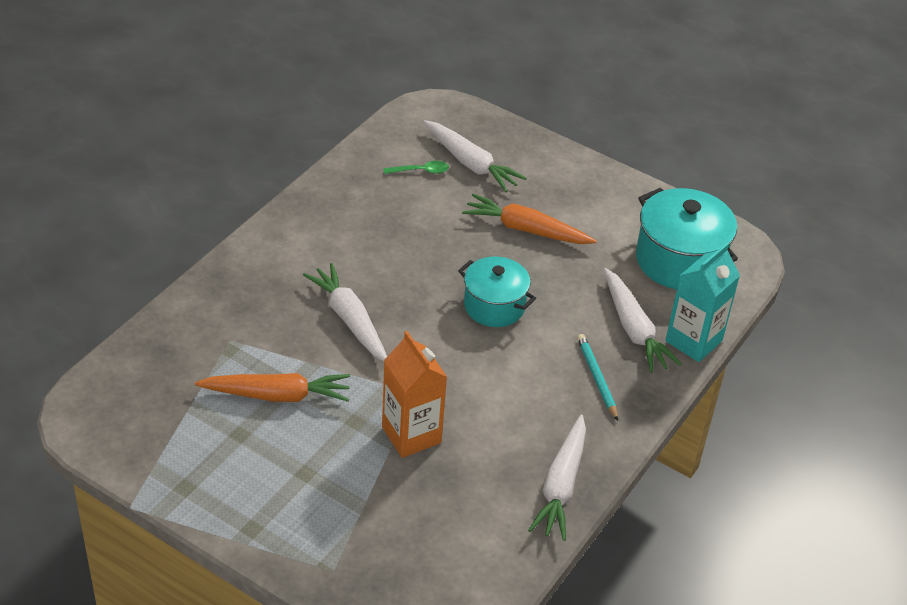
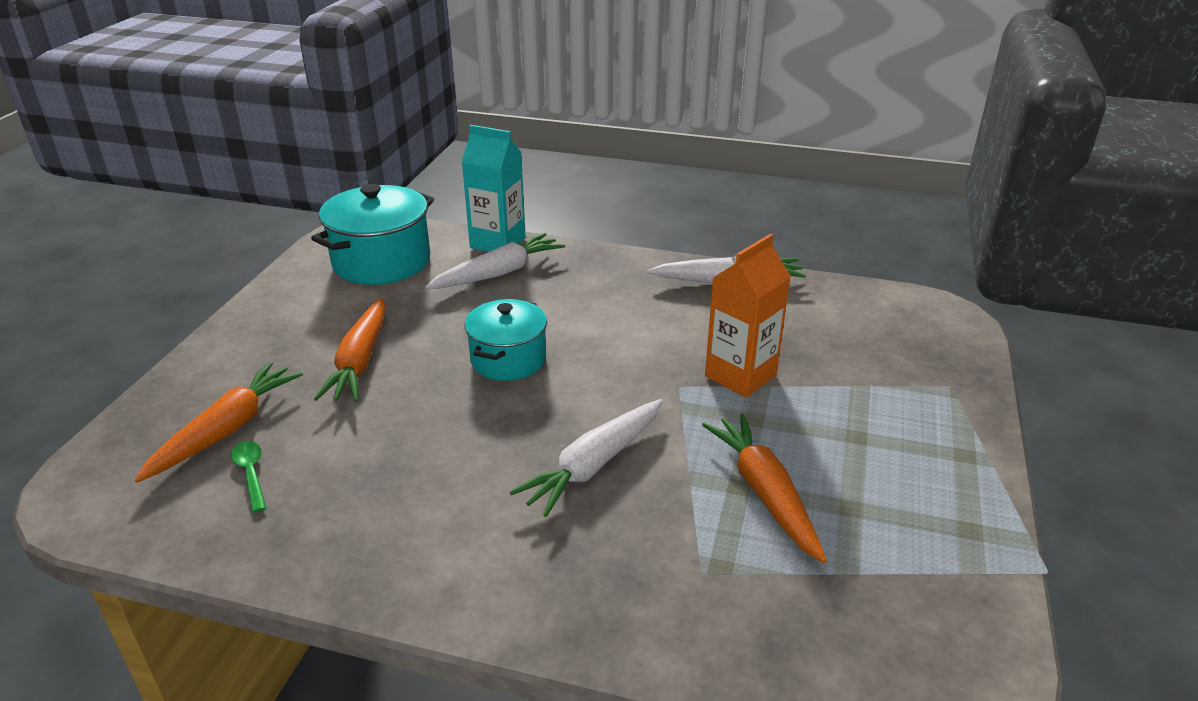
camera: 105 degrees left, 10 degrees down
(471, 163) = (226, 430): white carrot -> orange carrot
(596, 378) = (579, 283): turquoise pencil -> none

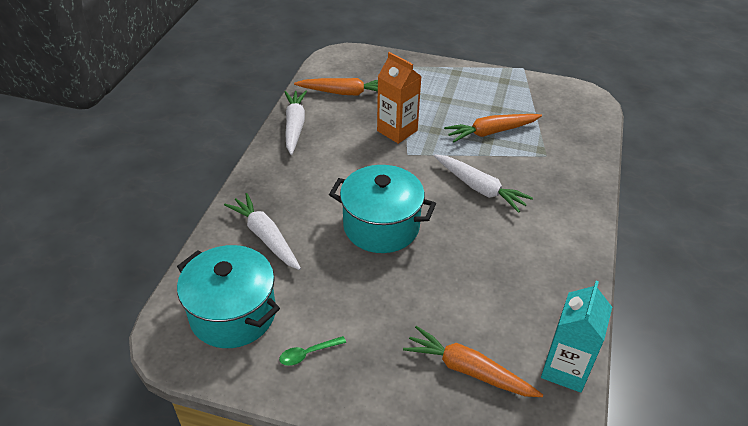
camera: 90 degrees left, 10 degrees up
(251, 474) = (510, 343): green spoon -> green spoon (308, 353)
(360, 361) = (383, 305): orange carrot -> orange carrot (344, 93)
(498, 243) = (215, 240): turquoise carton -> turquoise carton (565, 369)
(508, 359) = (381, 226): turquoise pot -> turquoise pot, size x1.51

